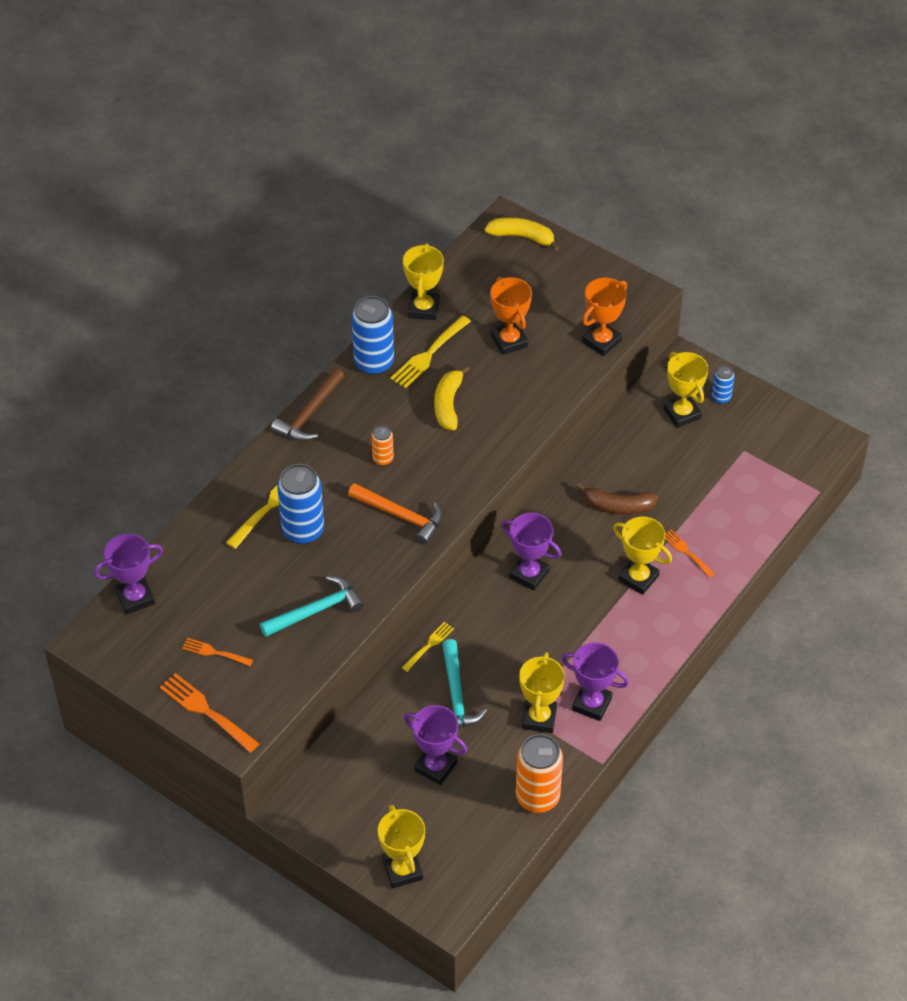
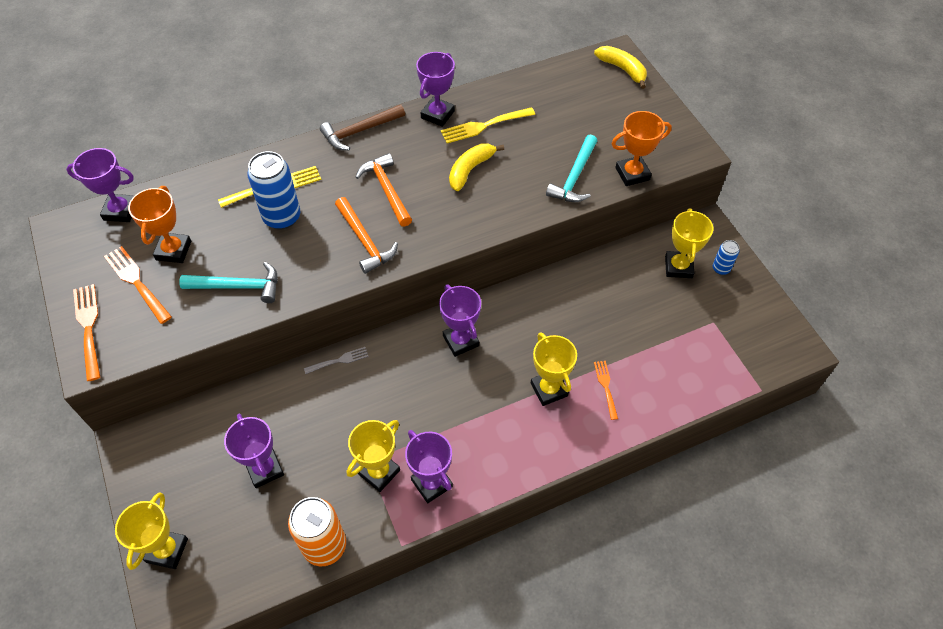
camera: 30 degrees right, 5 degrees up
(214, 652) = (136, 282): orange fork -> orange fork, size x1.65
(374, 363) = (437, 114): blue can -> purple trophy
(383, 459) = (387, 189): orange can -> orange hammer
(423, 309) = (506, 91): yellow trophy -> none
(429, 645) = (339, 360): yellow fork -> grey fork
(456, 695) = (328, 414): turquoise hammer -> turquoise hammer (574, 177)
(509, 341) = (555, 142): orange trophy -> orange trophy (173, 250)
(617, 506) = (573, 319): brown banana -> none

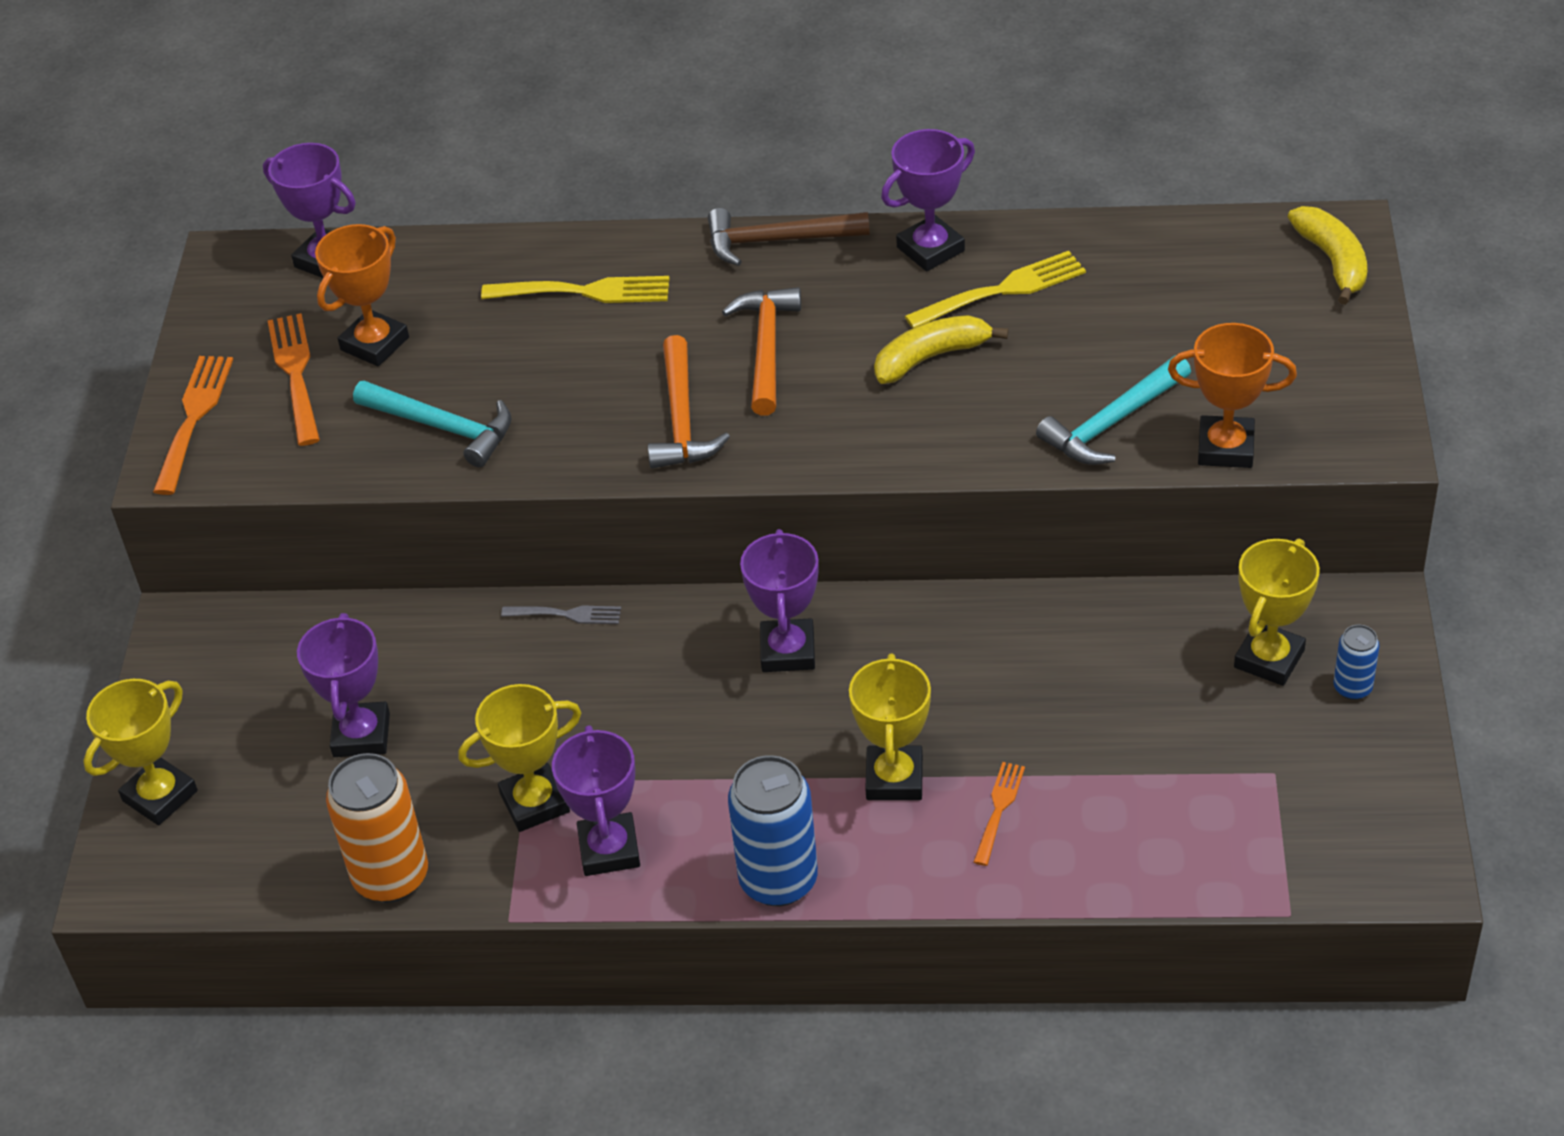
camera: 30 degrees right, 10 degrees down
(282, 217) = (569, 342): blue can -> blue can (778, 880)
(484, 126) = (1002, 290): yellow fork -> yellow fork turned 150 degrees clockwise

